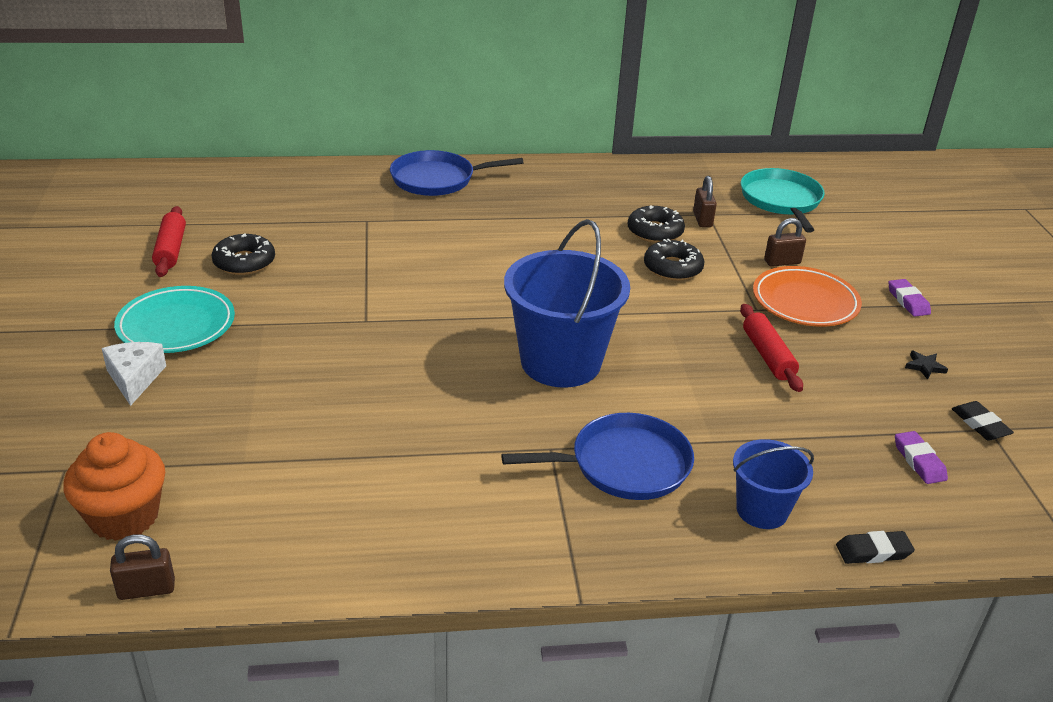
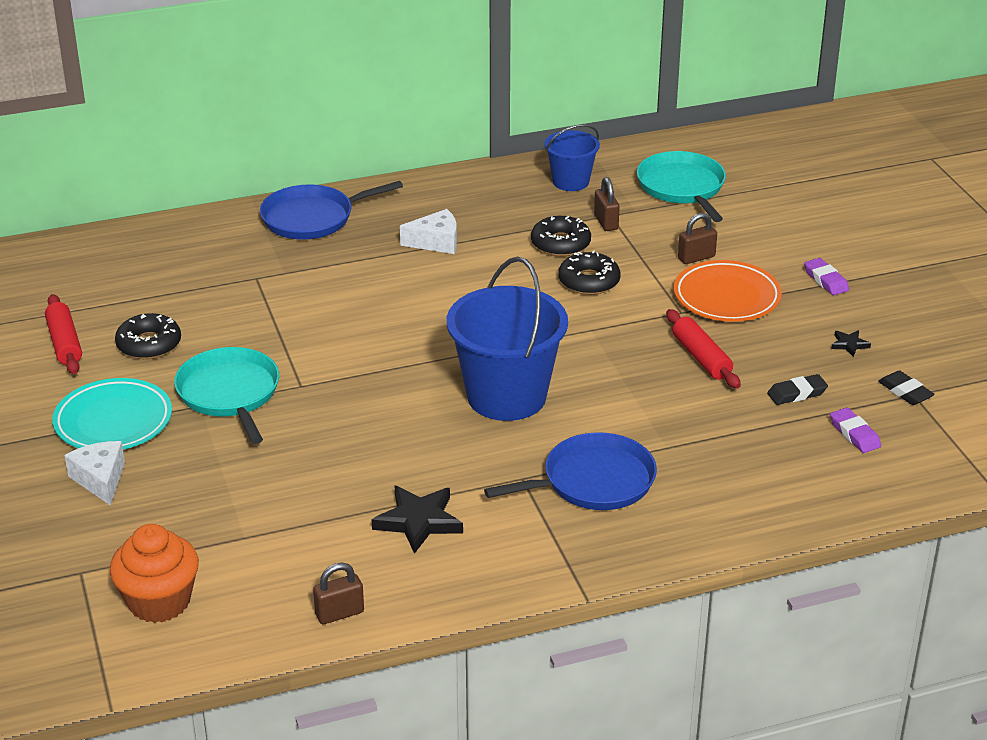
camera: 10 degrees left, 0 degrees up
(146, 589) = (211, 655): brown padlock -> brown padlock (339, 613)
(296, 317) = (230, 394): none -> turquoise pan
(427, 476) = (418, 521): none -> black star
(540, 214) = (436, 242): none -> white cheese
(762, 510) = (724, 500): blue bucket -> blue bucket (571, 181)
(873, 551) = (825, 518): black eraser -> black eraser (797, 393)

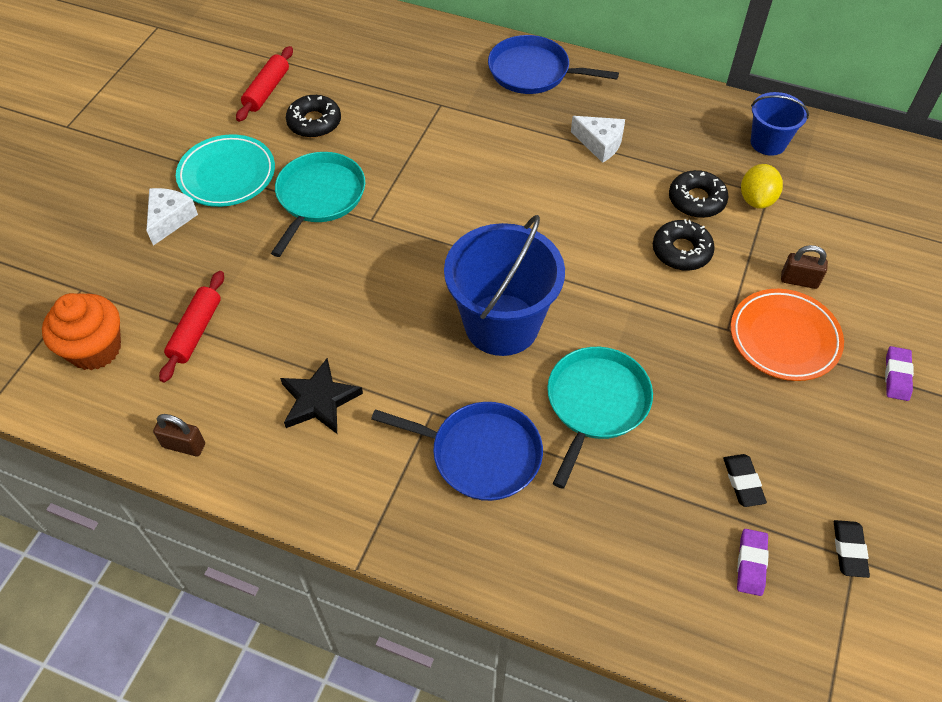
camera: 40 degrees right, 20 degrees up
(606, 222) = (756, 199): brown padlock -> yellow lemon
(682, 187) = (861, 200): turquoise pan -> turquoise pan (595, 404)
(701, 358) = (696, 388): red rolling pin -> red rolling pin (195, 331)
(797, 393) = (743, 482): black eraser -> black eraser turned 60 degrees clockwise
(849, 344) = (847, 461): black star -> none

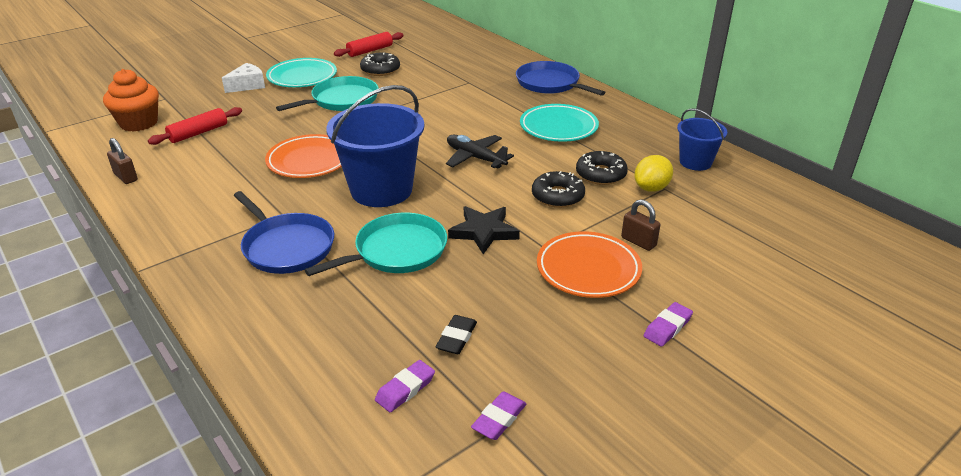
camera: 30 degrees right, 20 degrees down
(319, 400) = (224, 185): black star -> black star (483, 232)
(380, 316) = (309, 161): none -> orange plate
(555, 230) = (475, 158): none -> black plane
(600, 144) = (558, 127): white cheese -> turquoise plate
(849, 550) = (499, 419): black eraser -> purple eraser

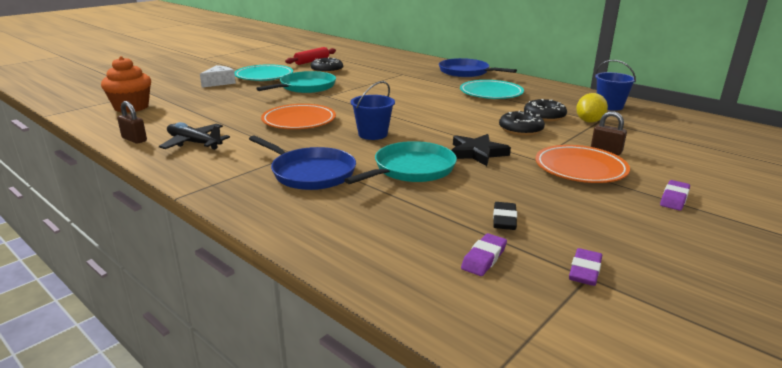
camera: 10 degrees left, 10 degrees down
(198, 133) = (190, 110): red rolling pin -> none
(381, 190) = (373, 134): blue bucket -> blue bucket, size x0.55
(475, 158) = (438, 112): black plane -> black plane (194, 143)

